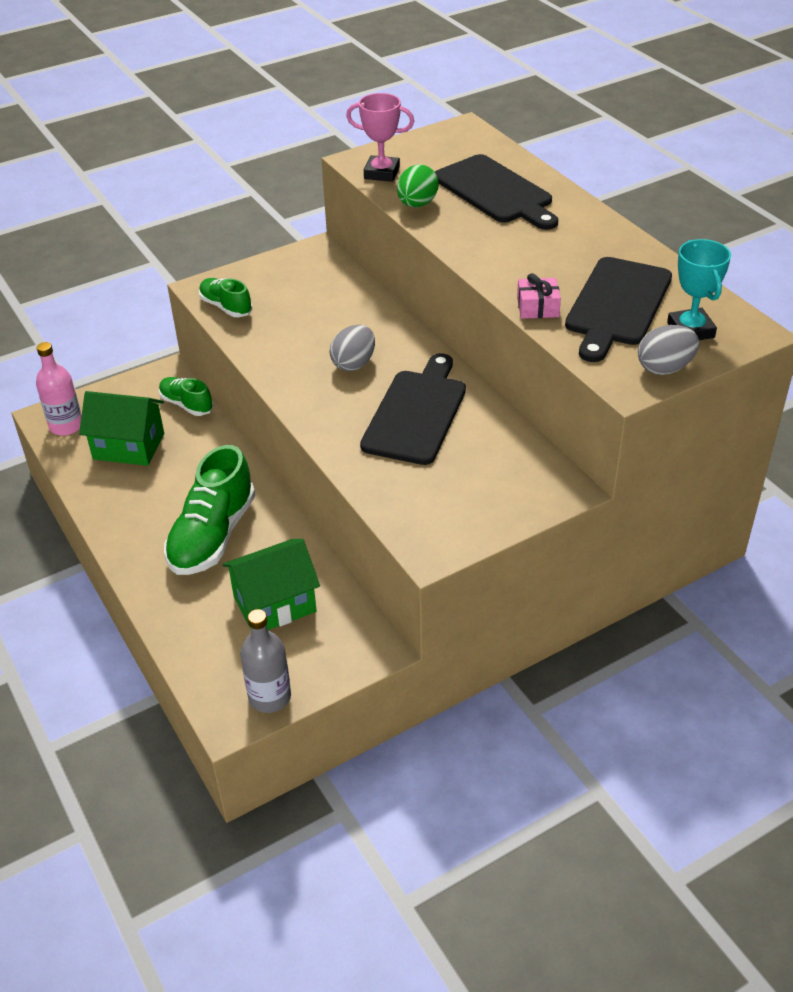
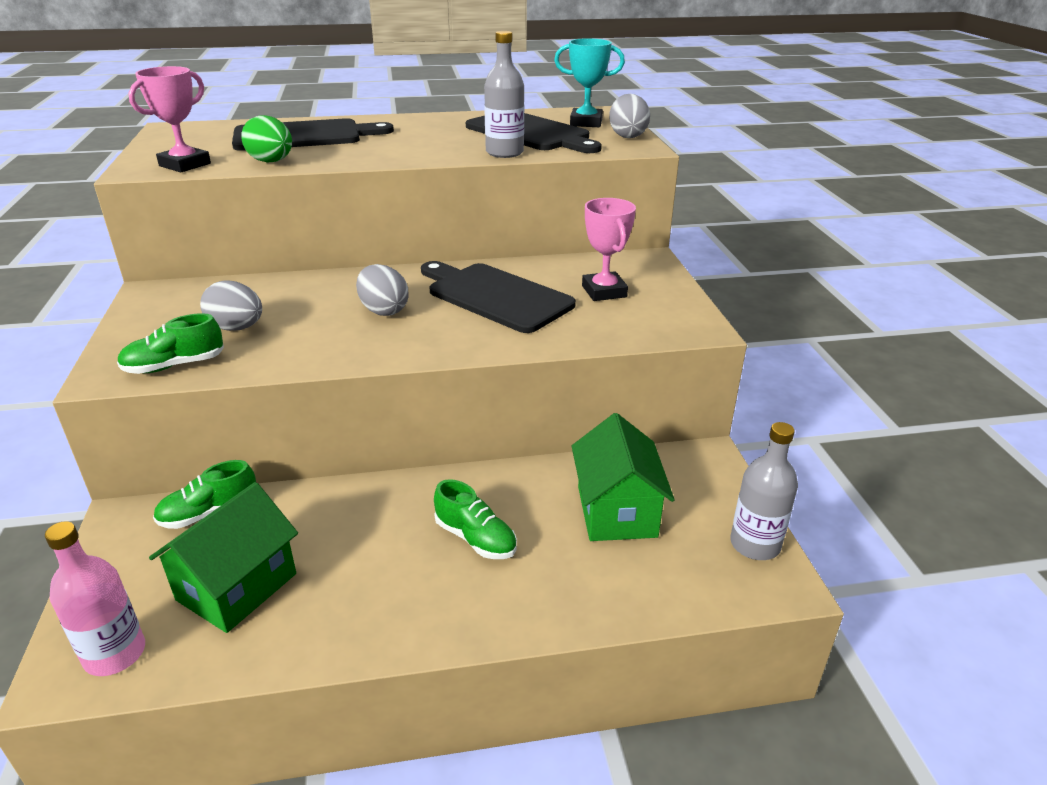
camera: 70 degrees left, 10 degrees down
(212, 536) = (475, 538): green shoe -> green shoe, size x0.55
(287, 309) = (237, 328): none -> grey egg
(468, 475) = (604, 291): none -> pink trophy
(537, 307) = (504, 153): pink gift -> grey bottle

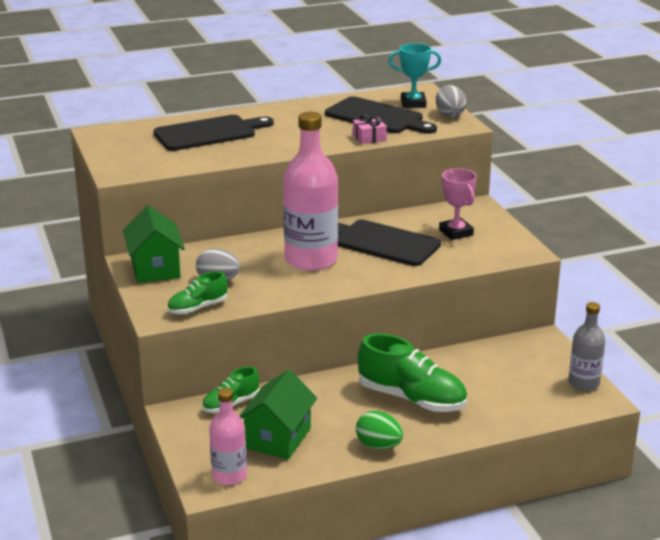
camera: 10 degrees left, 5 degrees down
(185, 165) = (147, 167): pink trophy -> none
(271, 162) = (207, 159): green egg -> green egg (378, 446)
(383, 310) = (311, 259): grey egg -> pink bottle
(475, 538) = (412, 398): green shoe -> green shoe, size x1.81
(504, 153) = (369, 138): grey bottle -> pink gift
(616, 511) = (494, 375): green house -> green house (155, 268)

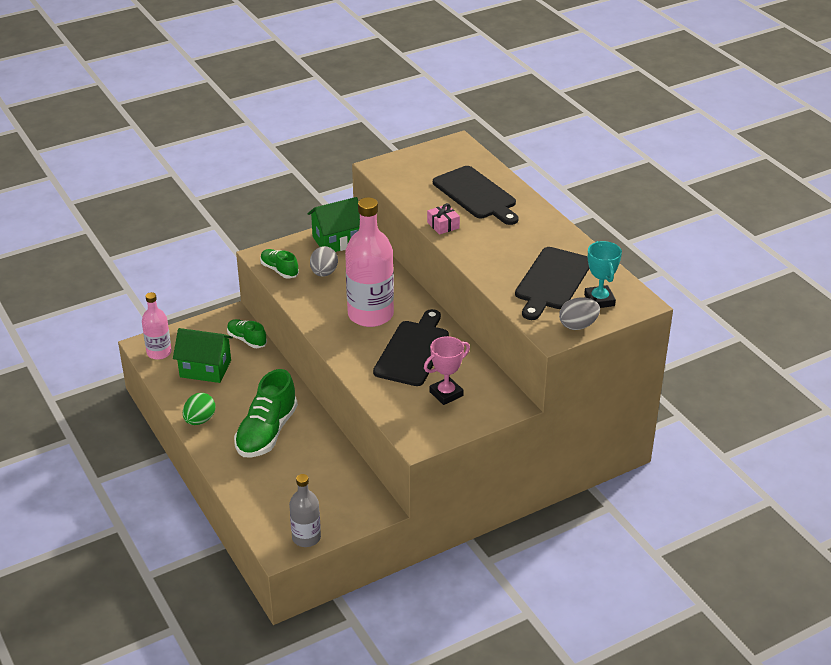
camera: 80 degrees right, 10 degrees up
(369, 138) = (497, 281): pink gift -> pink gift (443, 225)

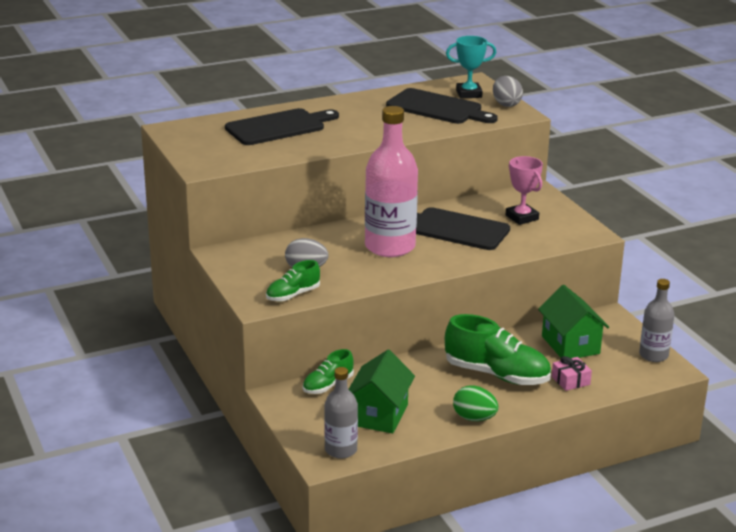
camera: 85 degrees left, 10 degrees down
(159, 352) = (341, 450): pink bottle -> grey bottle
(337, 241) = (243, 259): green house -> green house (570, 345)
(443, 225) = (332, 145): pink gift -> pink gift (570, 380)

